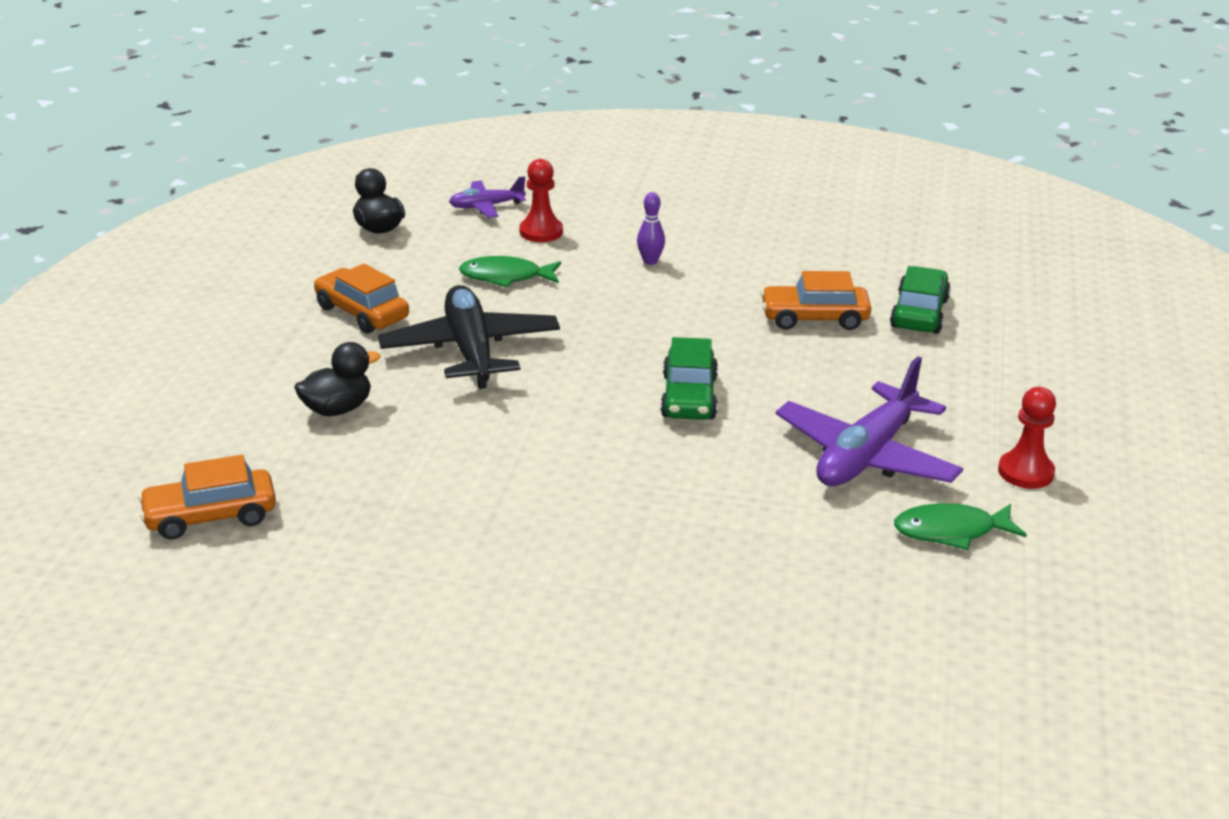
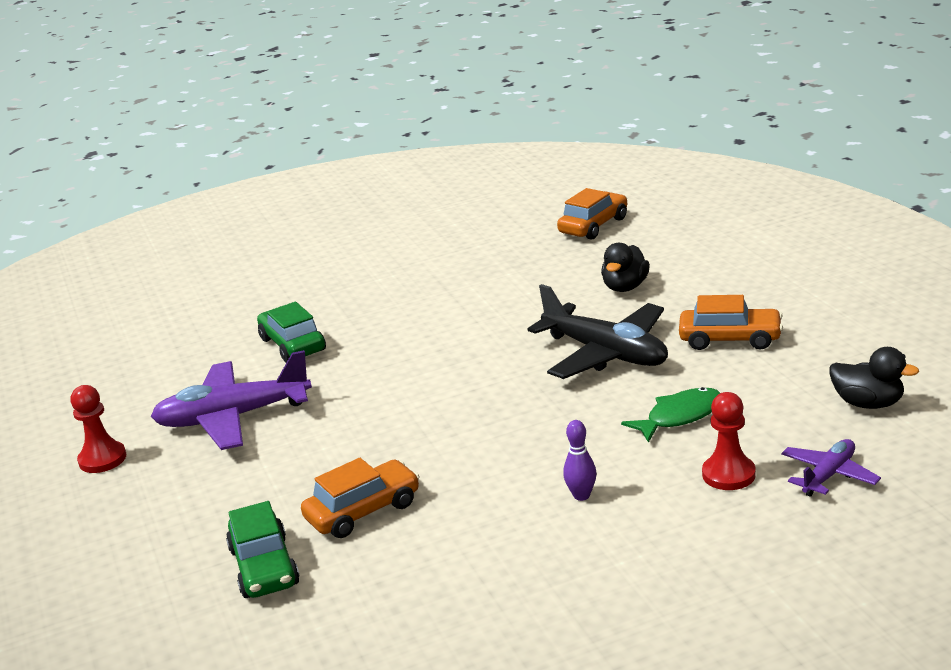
camera: 150 degrees right, 5 degrees down
(689, 397) = (402, 397): green car -> green car (293, 345)
(866, 456) = (233, 417): purple plane -> purple plane turned 105 degrees counterclockwise
(951, 531) = (145, 398): green fish -> none

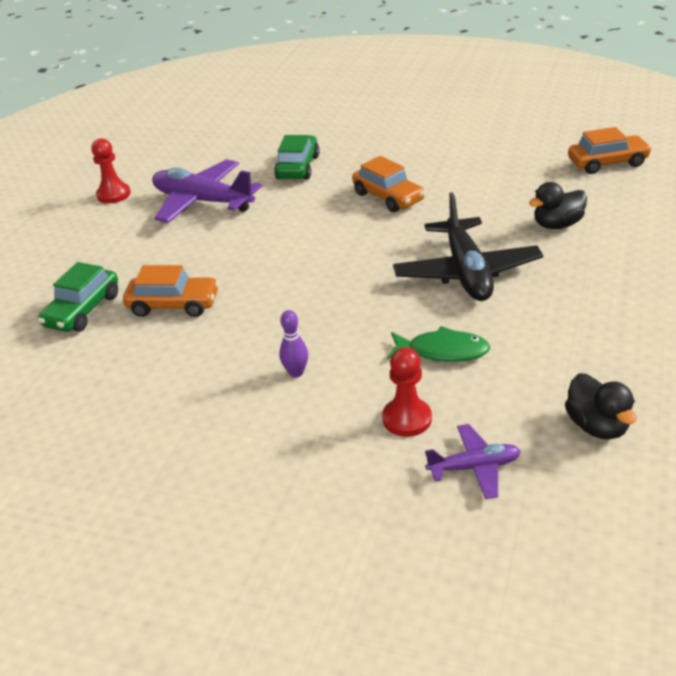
camera: 40 degrees right, 10 degrees up
(730, 339) = (571, 308): orange car -> orange car (388, 197)

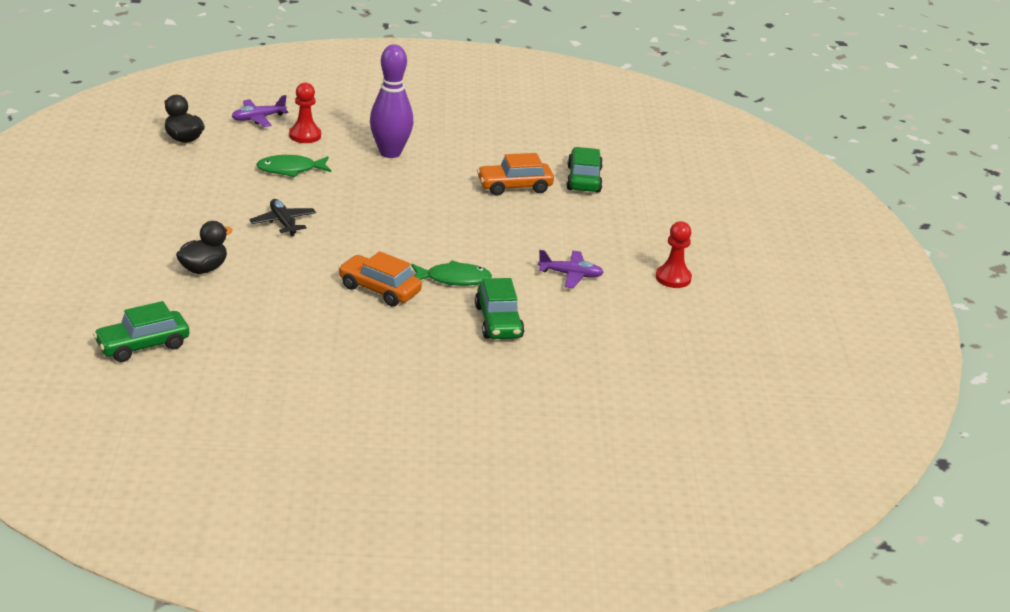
camera: 155 degrees right, 5 degrees down
(202, 202) = (570, 275): purple plane -> purple plane, size x0.52
(296, 373) = (390, 153): purple bowling pin -> purple bowling pin, size x2.15
(313, 203) = (454, 279): none -> green fish
(466, 272) = (283, 223): black plane -> black plane, size x0.52
(607, 163) = (142, 345): orange car -> green car

